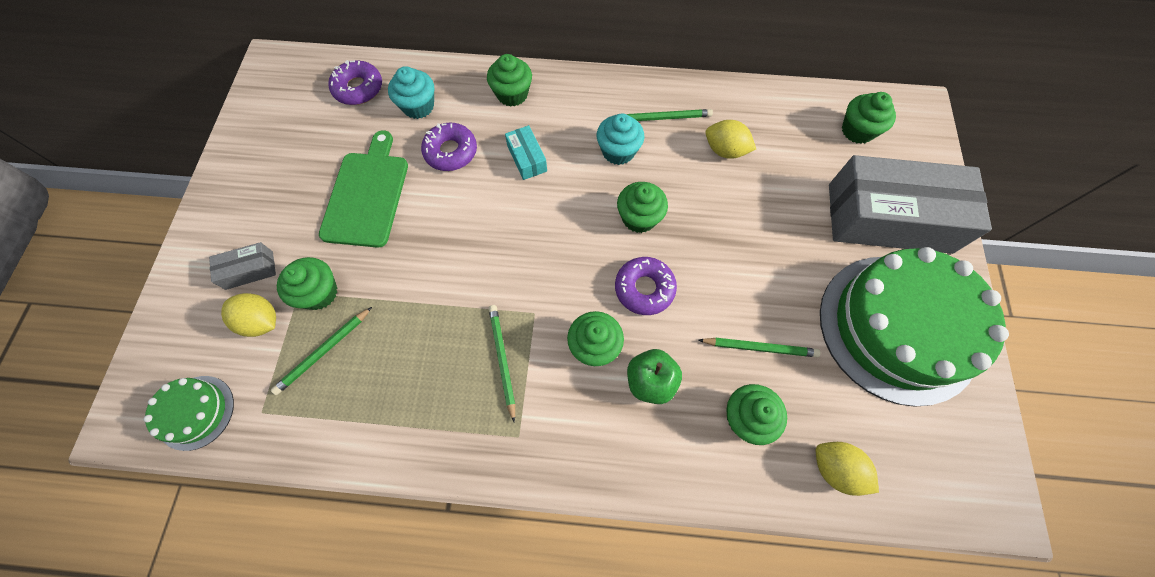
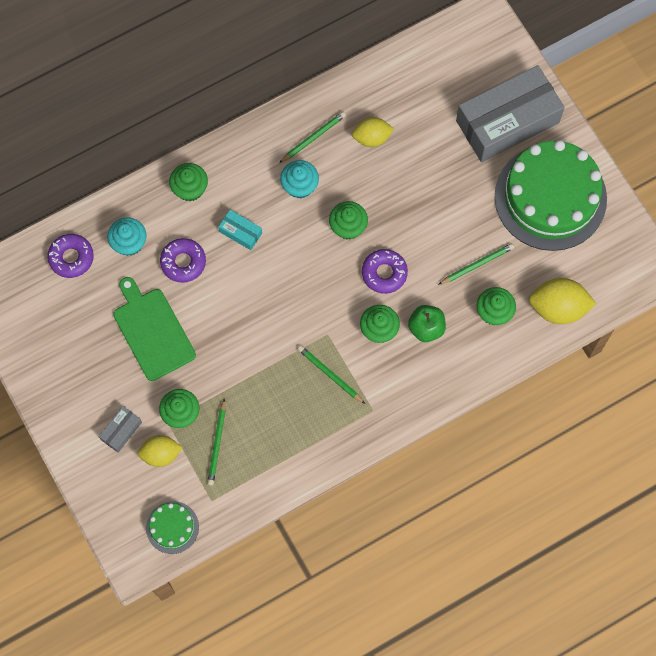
camera: 35 degrees left, 5 degrees up
(835, 469) = (558, 308): yellow lemon -> yellow lemon, size x1.52
(857, 130) = (452, 63): green cupcake -> none

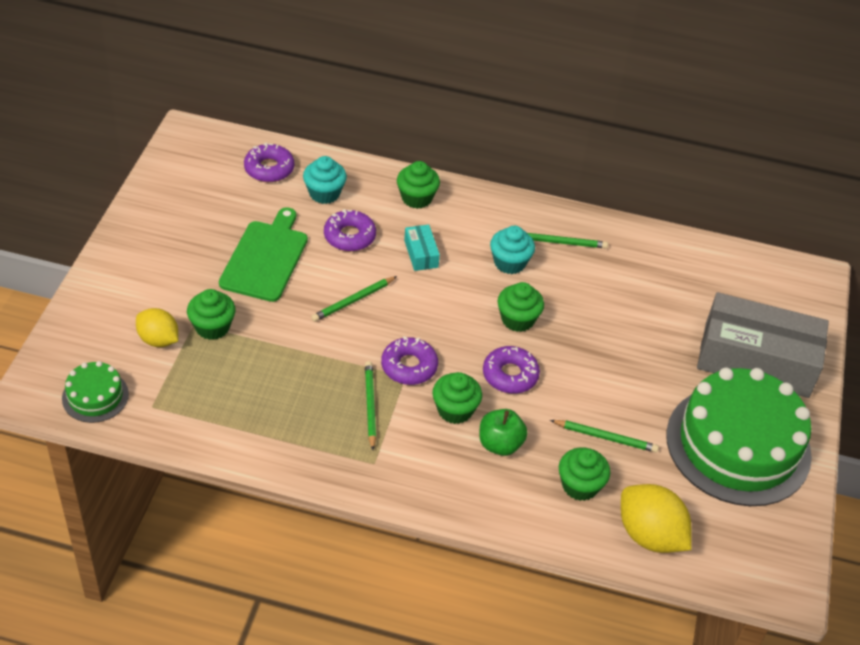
camera: 40 degrees right, 25 degrees down
(121, 431) = (151, 299): grey box -> none
(217, 444) = (211, 372): green pencil -> green pencil (353, 301)
(322, 325) = (409, 366): none -> purple donut
(372, 138) = (613, 279): yellow lemon -> none

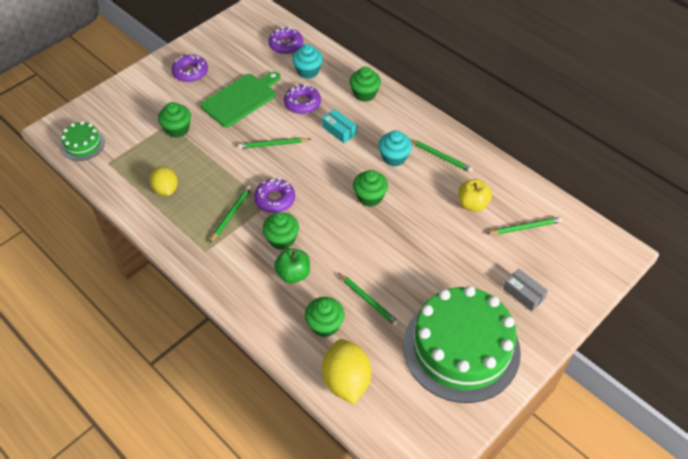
camera: 35 degrees right, 5 degrees up
(158, 340) = (142, 125): yellow lemon -> yellow lemon (166, 189)
(421, 254) = (339, 130): turquoise box -> turquoise box turned 60 degrees counterclockwise
(510, 375) = (336, 231): purple donut -> purple donut (190, 72)
(634, 283) = (472, 204): none -> yellow apple
(706, 288) = (525, 227): none -> green pencil
(756, 360) = (523, 294): grey box -> grey box, size x0.41

